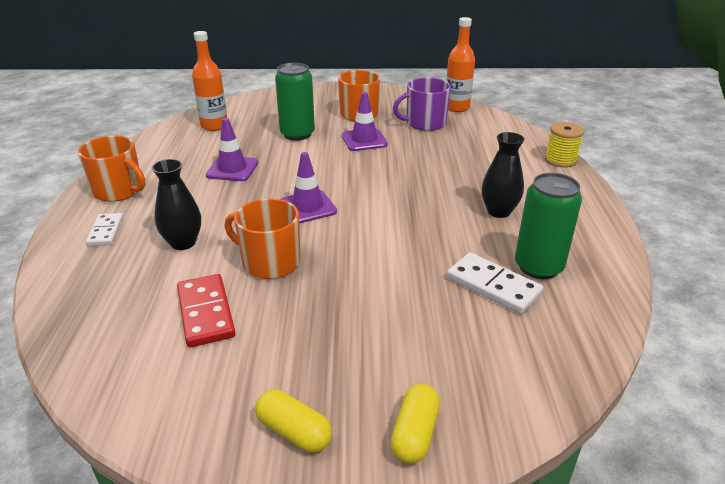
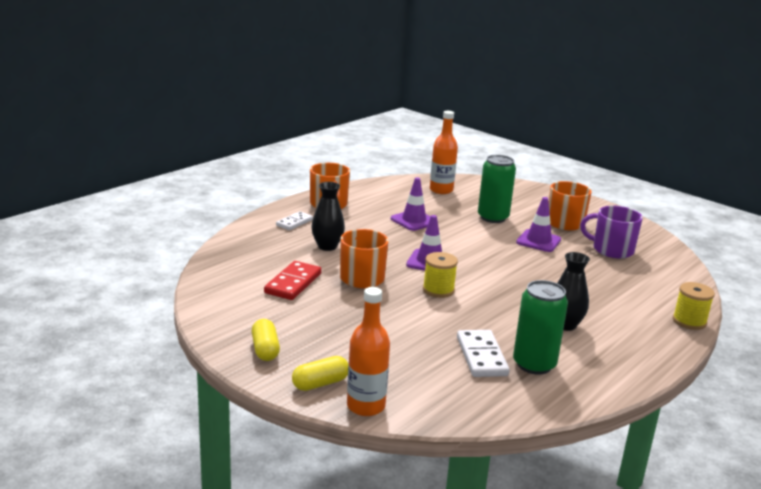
camera: 40 degrees right, 10 degrees down
(358, 234) = (438, 290): none -> yellow spool
(456, 108) = (664, 250): orange bottle -> orange bottle (366, 406)

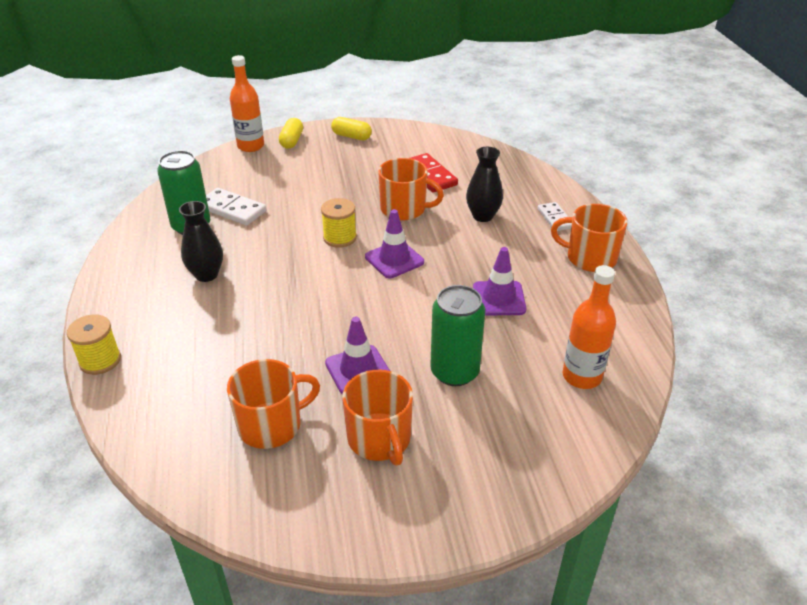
camera: 130 degrees right, 15 degrees up
(611, 250) = (271, 425): purple mug -> orange mug

